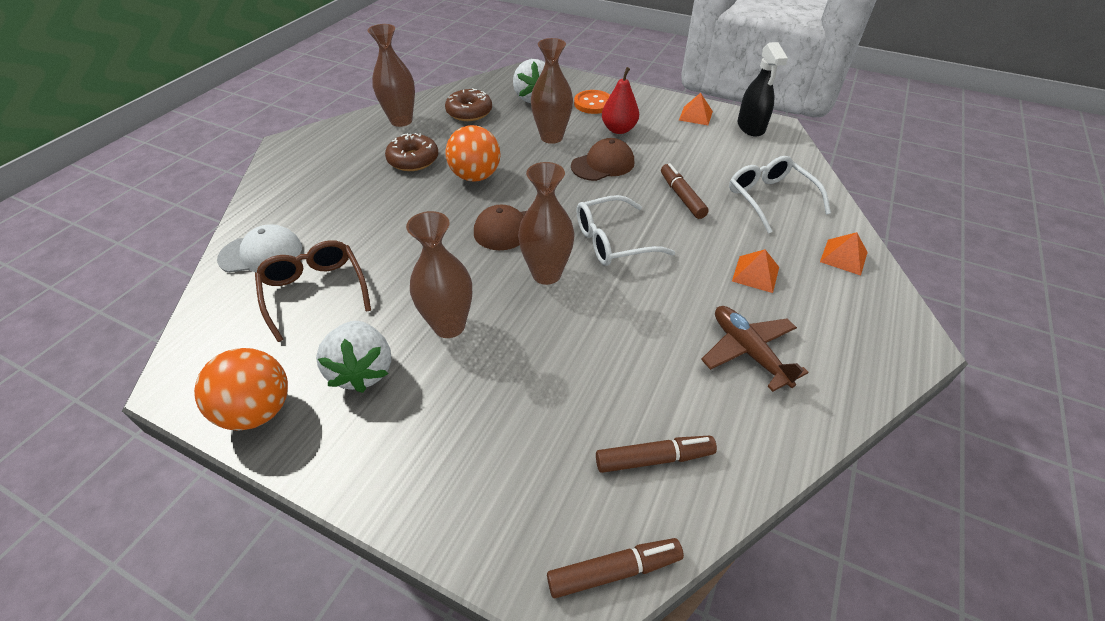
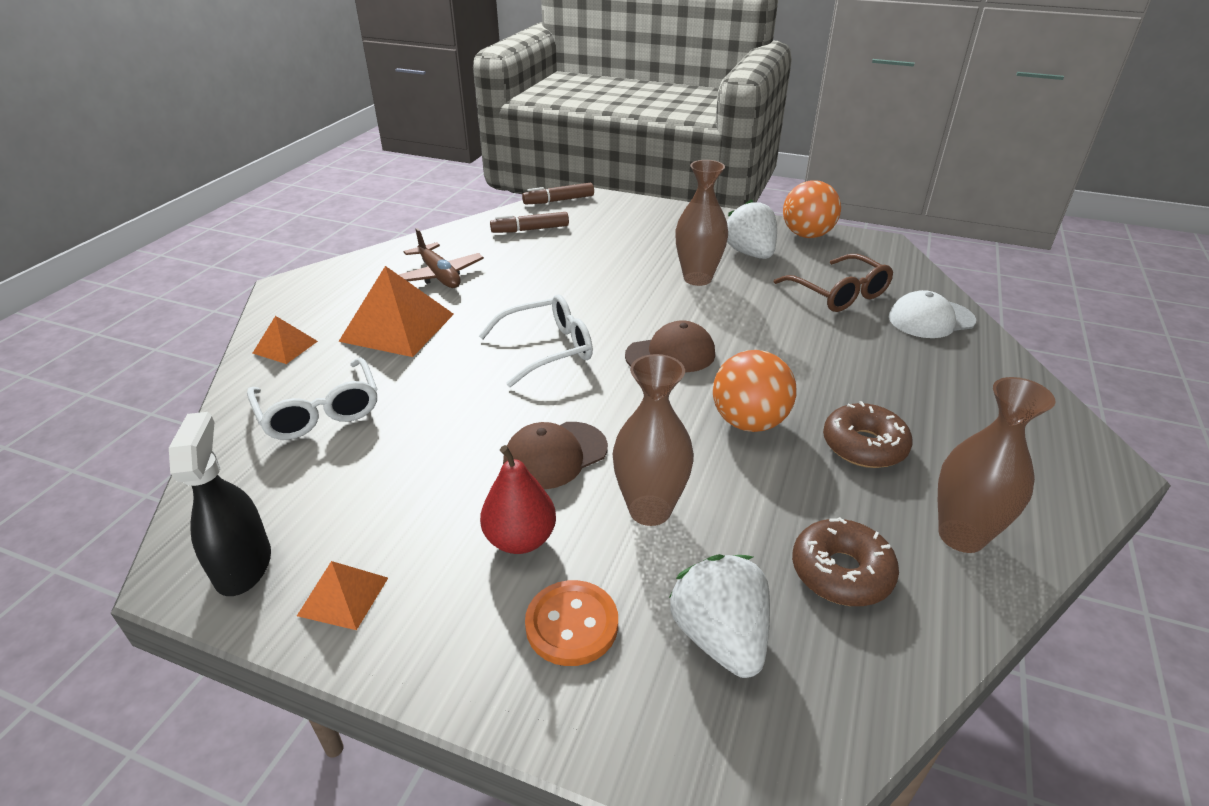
camera: 175 degrees right, 10 degrees down
(546, 274) = (619, 316): brown vase -> none
(682, 196) = (445, 408): brown marker -> none
(755, 274) = (397, 327): orange pyramid -> orange pyramid, size x1.94

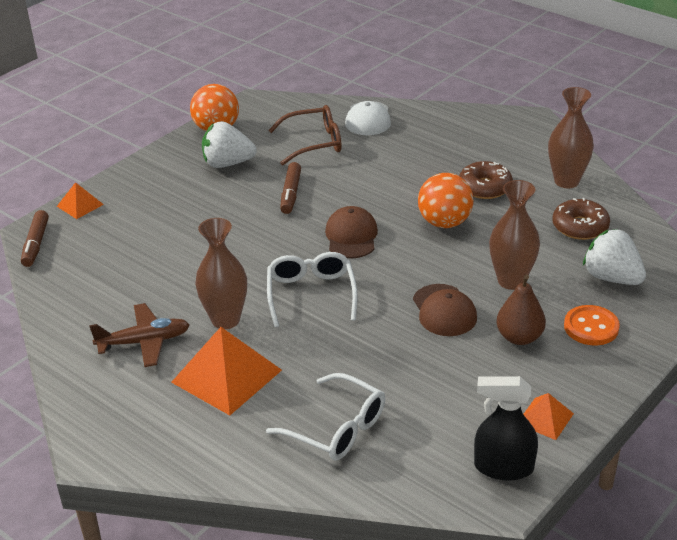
camera: 70 degrees left, 0 degrees up
(285, 347) = (220, 451): orange pyramid -> orange pyramid (80, 205)
(319, 411) = (337, 428): white glasses -> white glasses turned 45 degrees clockwise
(520, 539) = (519, 337): red pear -> brown pear
(530, 229) = (89, 272): brown marker -> brown marker (290, 193)
(697, 278) = (250, 198): brown vase -> brown vase (225, 320)
(720, 637) = (612, 278): white strawberry -> white strawberry turned 45 degrees clockwise

